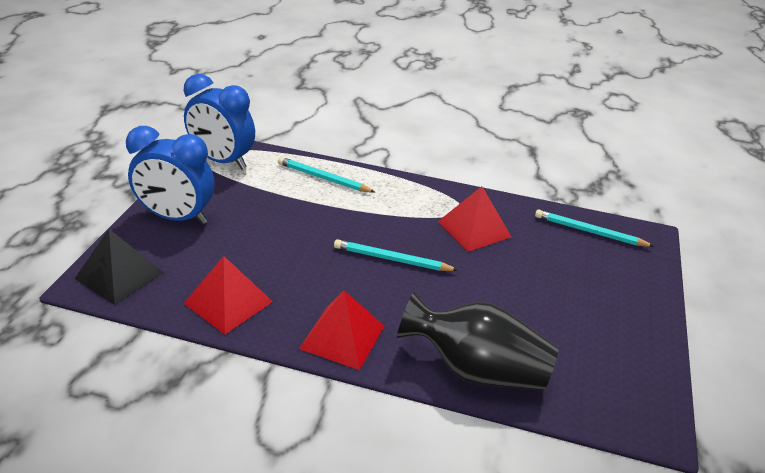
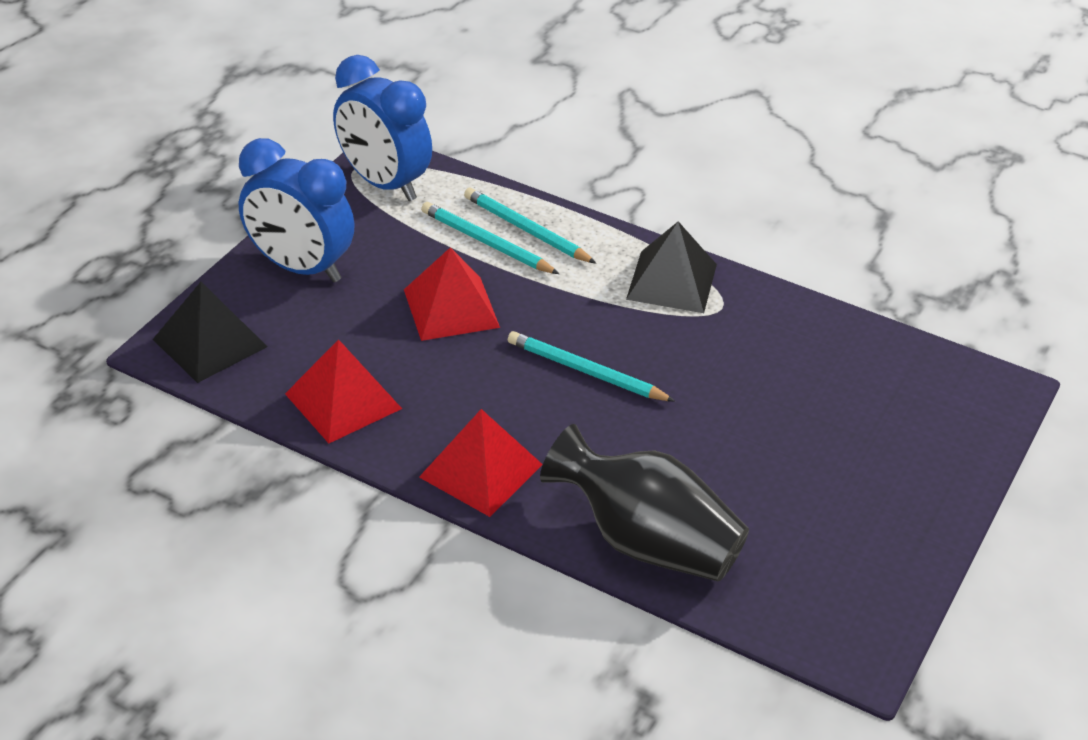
camera: 15 degrees right, 5 degrees up
(425, 198) = (672, 281): none -> black pyramid
(474, 229) = (727, 341): red pyramid -> red pyramid (451, 308)
(590, 232) = (908, 370): turquoise pencil -> turquoise pencil (487, 243)

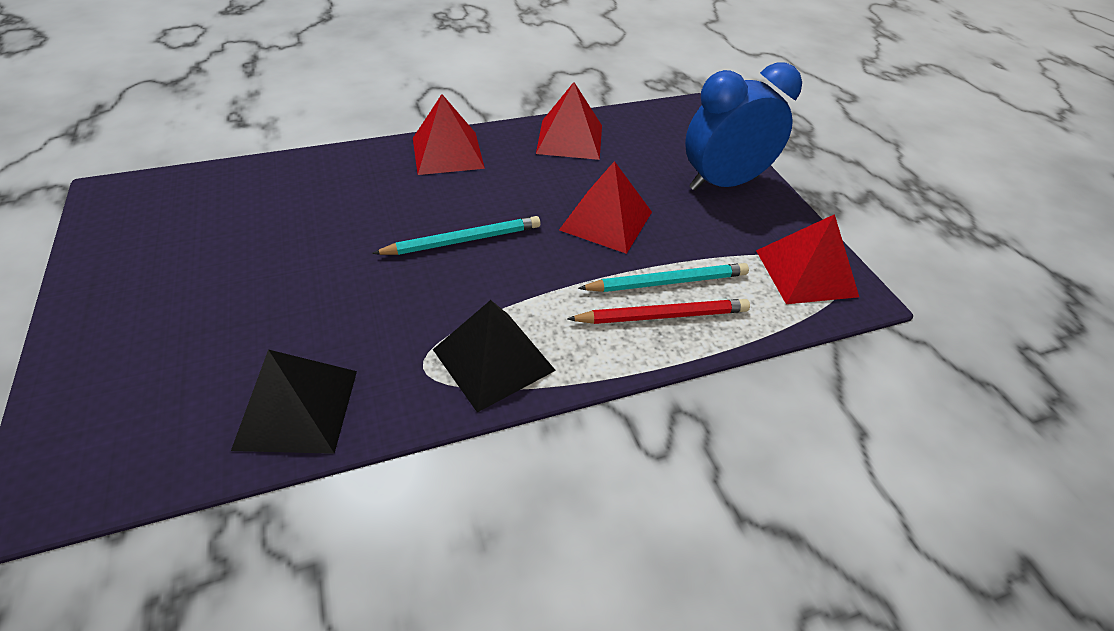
camera: 130 degrees right, 5 degrees up
(210, 342) = (678, 122): black pyramid -> black pyramid (297, 409)
(384, 184) = (806, 273): blue clock -> red pyramid
(527, 230) = (662, 316): turquoise pencil -> red pencil
(646, 542) = (306, 174): black vase -> none

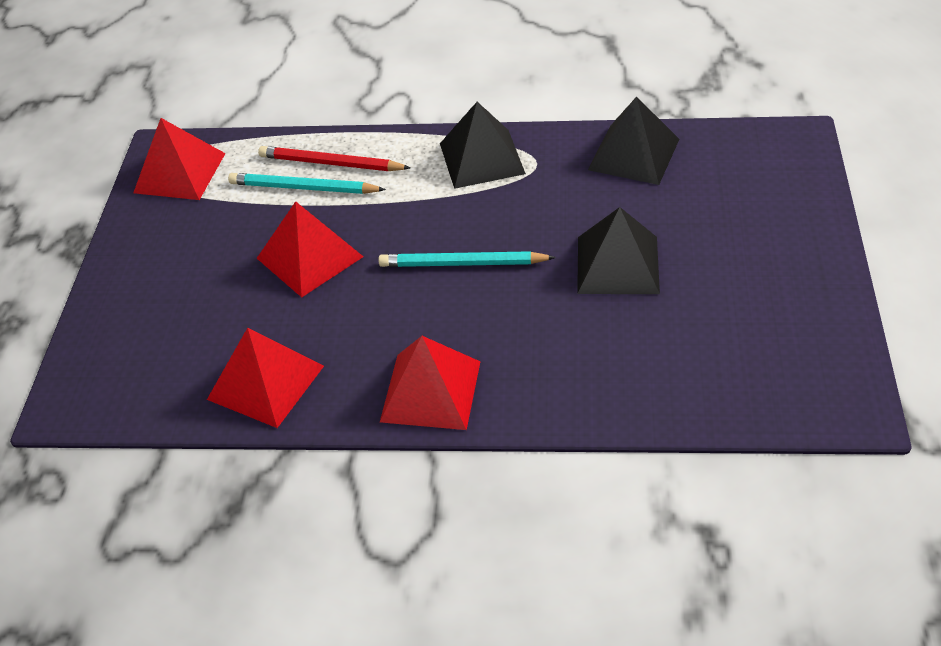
camera: 150 degrees left, 0 degrees up
(309, 266) = (617, 265): none -> black pyramid
(723, 183) = (149, 277): blue clock -> none

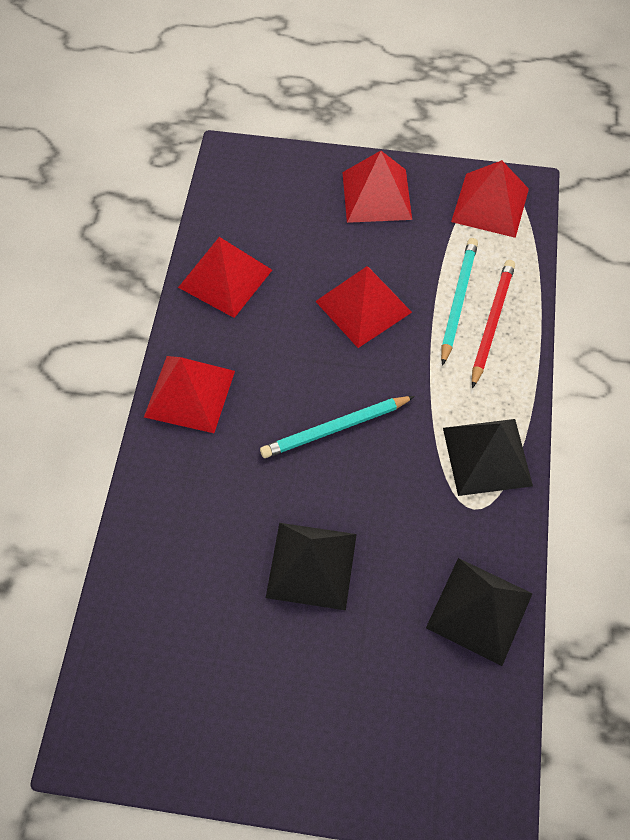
camera: 90 degrees right, 15 degrees up
(154, 261) = (377, 195): none -> red pyramid
(463, 263) = (335, 428): turquoise pencil -> turquoise pencil turned 120 degrees counterclockwise

